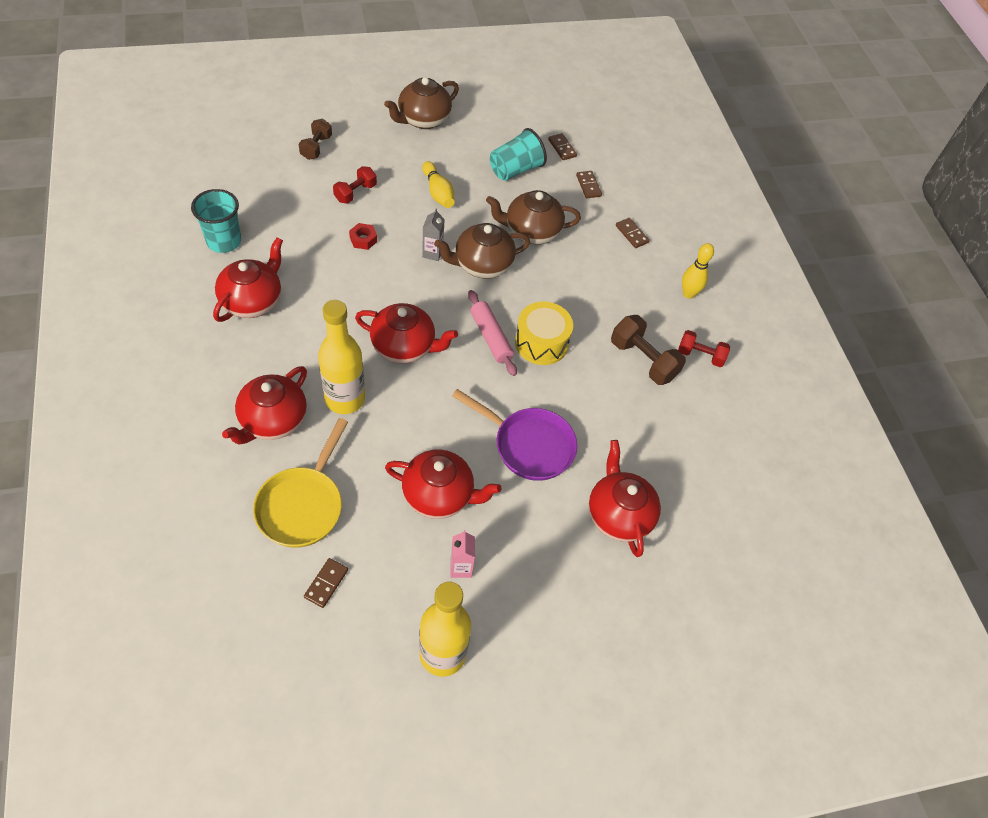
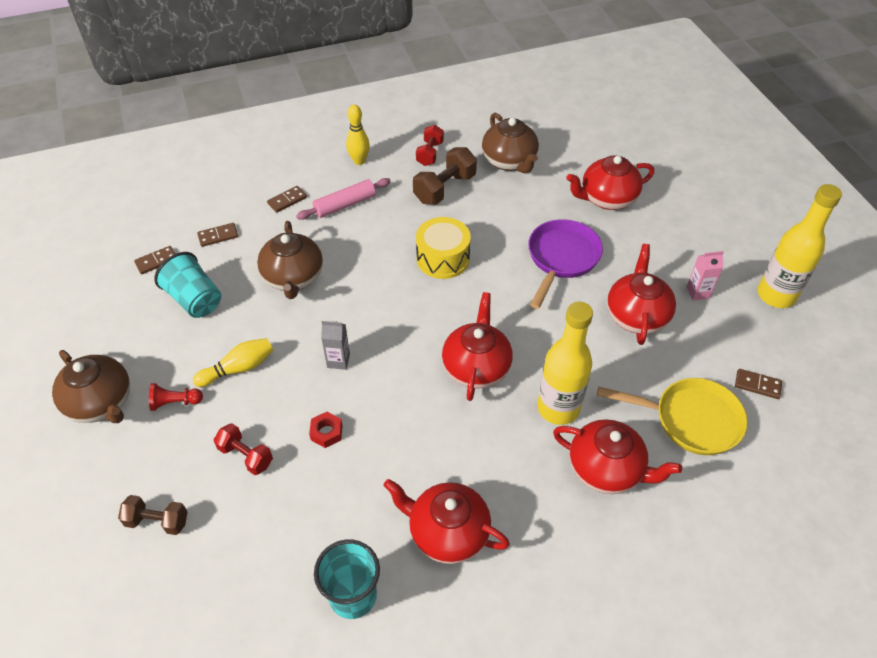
camera: 90 degrees left, 5 degrees down
(414, 157) = (175, 402): none -> red pawn
(482, 265) = (348, 314): brown teapot -> brown teapot (509, 161)
(491, 337) = (446, 297): pink rolling pin -> pink rolling pin (345, 205)

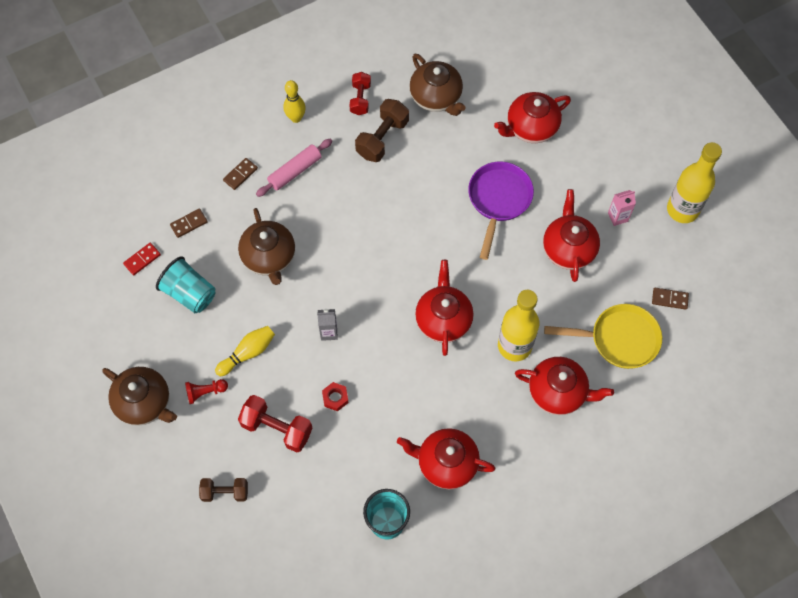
camera: 10 degrees left, 15 degrees up
(156, 261) = (142, 259): brown domino -> red domino
(246, 456) = (277, 428): red dumbbell -> red dumbbell, size x1.52
(443, 258) = (395, 216): yellow drum -> none

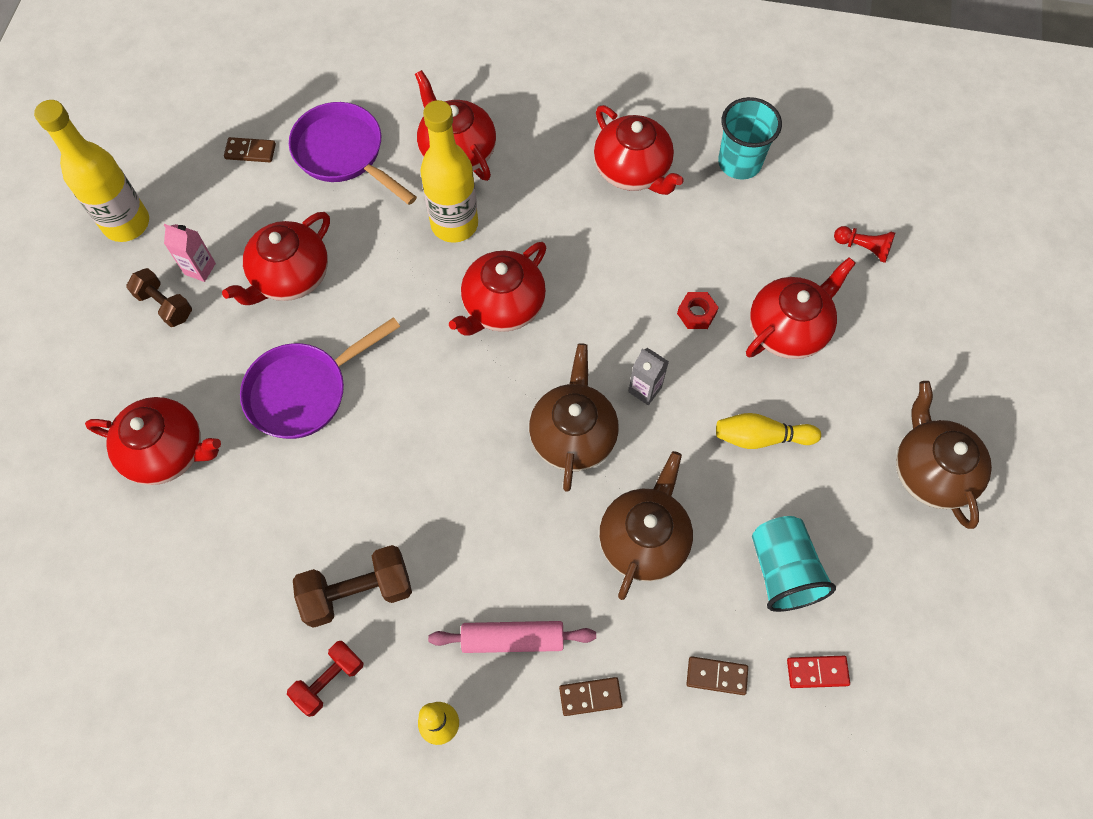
camera: 140 degrees left, 0 degrees up
(205, 392) = (845, 429): red pawn -> red pawn (863, 248)
(225, 492) = (894, 306): brown dumbbell -> brown dumbbell (165, 305)
(277, 428) = (788, 329): red dumbbell -> red teapot
(436, 97) = (231, 595): brown teapot -> brown teapot (573, 435)
(619, 339) = (343, 153): yellow pan -> purple pan
(669, 299) = (250, 151): brown domino -> brown domino turned 45 degrees counterclockwise

